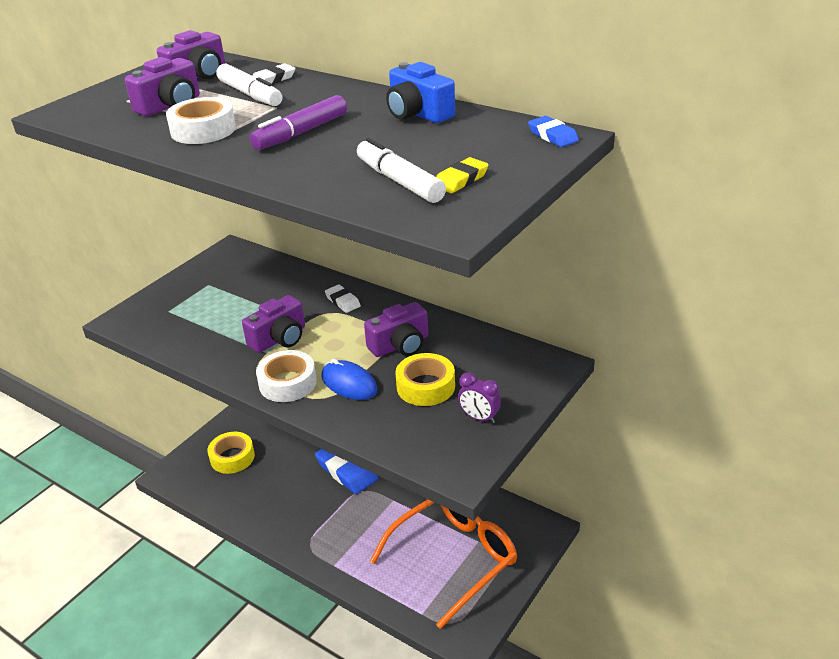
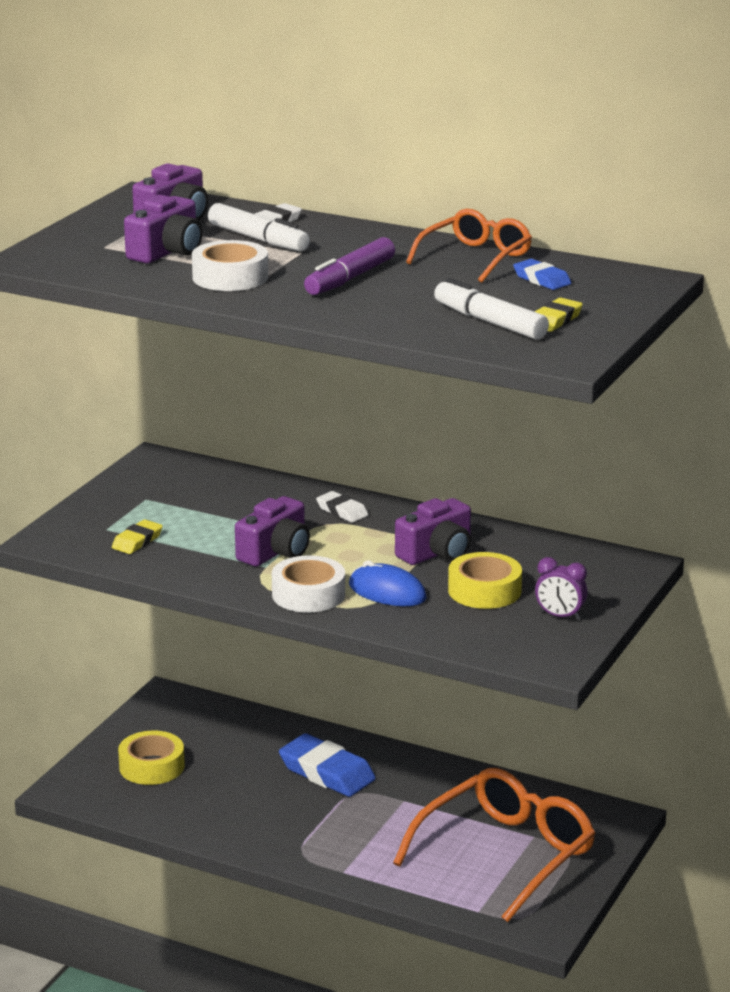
camera: 10 degrees left, 10 degrees down
(184, 323) = (137, 541): none -> yellow eraser
(418, 113) = (475, 258): blue camera -> orange glasses
(552, 136) = (638, 278): blue eraser -> blue eraser (541, 279)

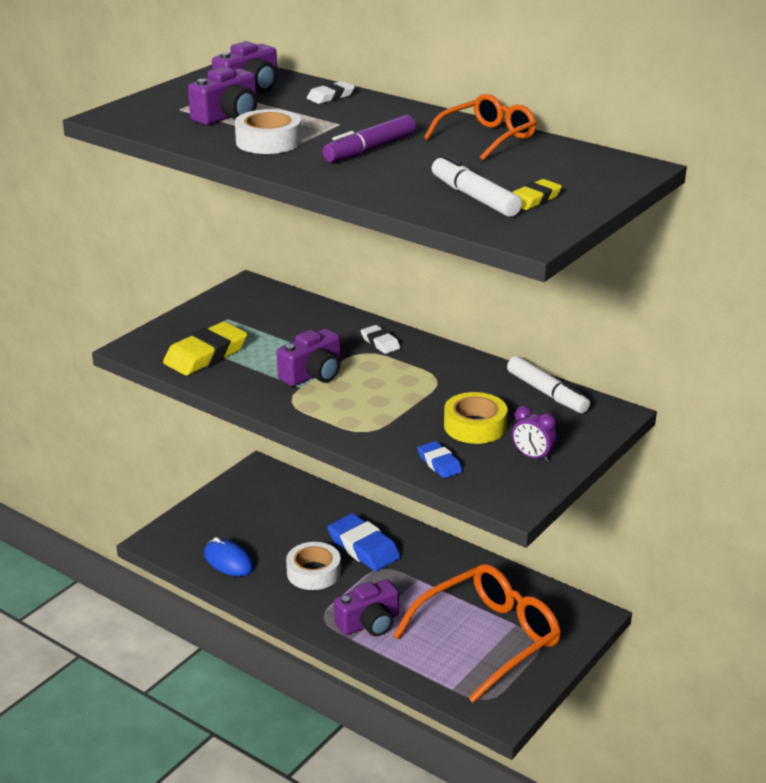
camera: 10 degrees right, 5 degrees up
(137, 541) = (206, 355): yellow eraser -> yellow eraser, size x1.87
(151, 766) = (229, 527): yellow tape -> none
(258, 239) = (309, 110): white marker -> white marker (547, 393)
(308, 594) = (326, 416): white tape -> white tape (313, 572)
(387, 592) = (392, 419): blue mouse -> blue mouse (228, 561)
(437, 553) = (446, 387): purple camera -> purple camera (369, 623)
(541, 279) = (537, 161): blue eraser -> blue eraser (439, 463)

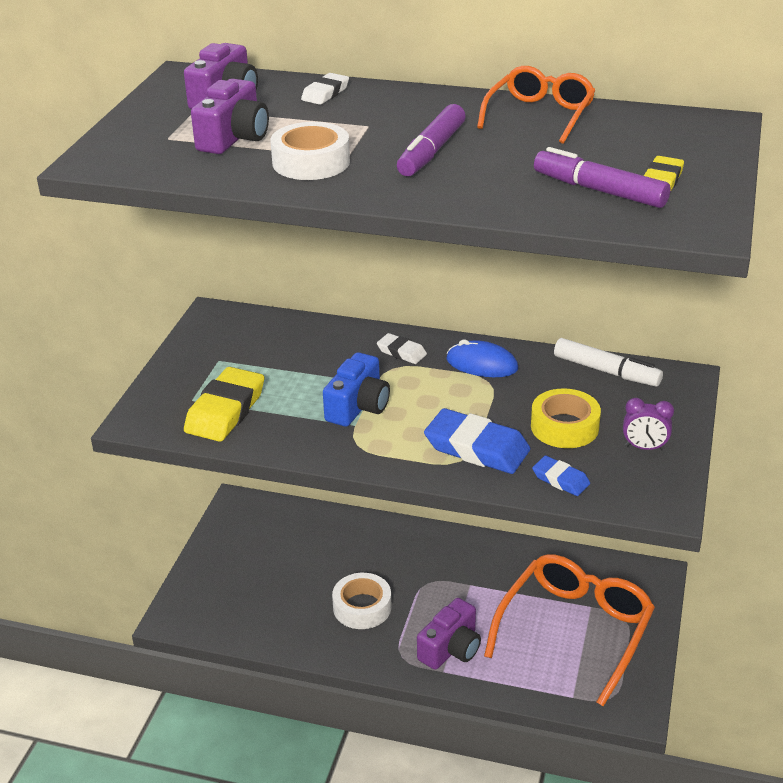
camera: 20 degrees left, 5 degrees up
(228, 561) = (266, 619): blue mouse -> blue mouse (482, 364)
(313, 374) = (358, 406): purple camera -> blue camera
(363, 547) = (396, 564): blue eraser -> blue eraser (476, 448)
(474, 197) = (599, 190): white marker -> purple marker

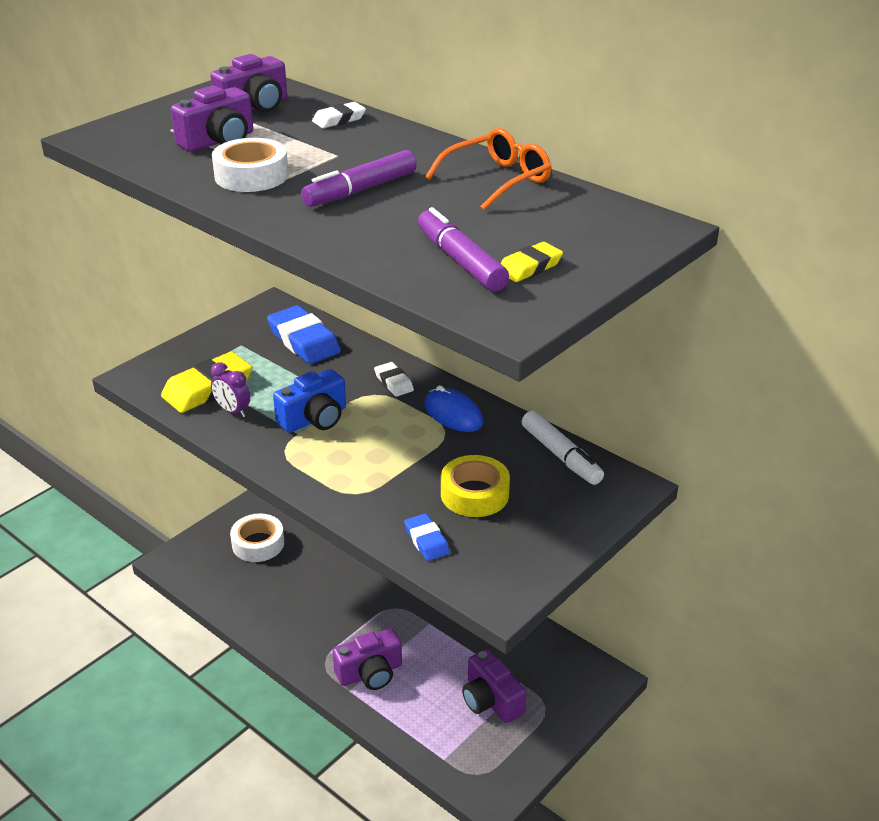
camera: 25 degrees right, 0 degrees up
(362, 607) = (323, 608): white tape -> white tape (258, 544)
(476, 448) = (379, 487): blue eraser -> blue eraser (304, 341)
(575, 630) = (491, 700): orange glasses -> purple camera
(644, 448) = (530, 538): purple clock -> purple clock (232, 411)

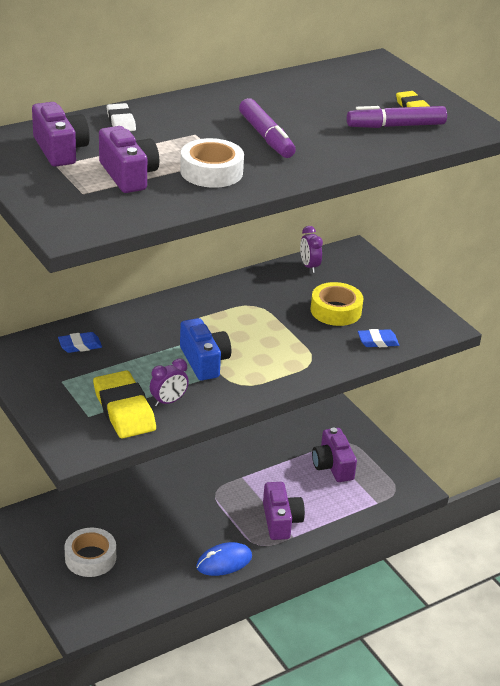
camera: 75 degrees left, 0 degrees up
(304, 341) = (80, 345): blue eraser -> blue eraser, size x0.53
(393, 382) = (175, 314): white eraser -> none
(453, 414) = (235, 297): blue mouse -> blue mouse (224, 562)
(491, 700) = (332, 466): purple camera -> purple camera turned 90 degrees clockwise
(497, 180) = (278, 90): orange glasses -> none
(561, 456) = (309, 266): white marker -> purple clock

